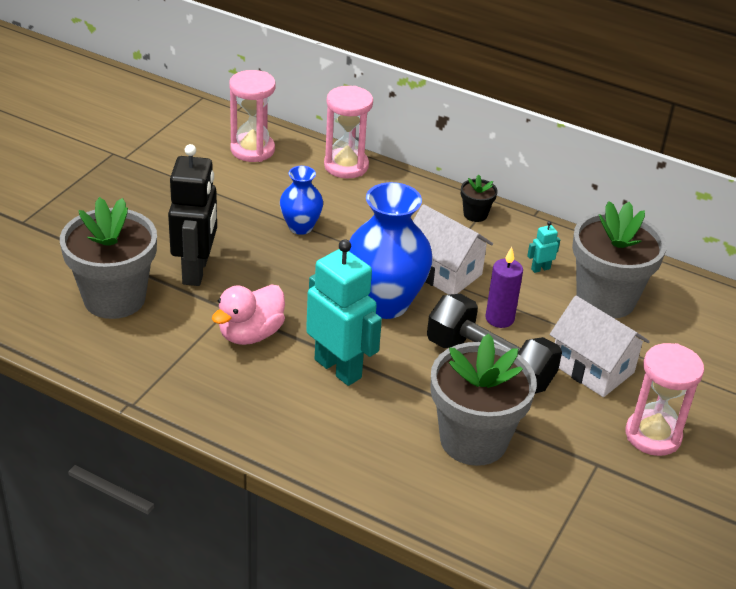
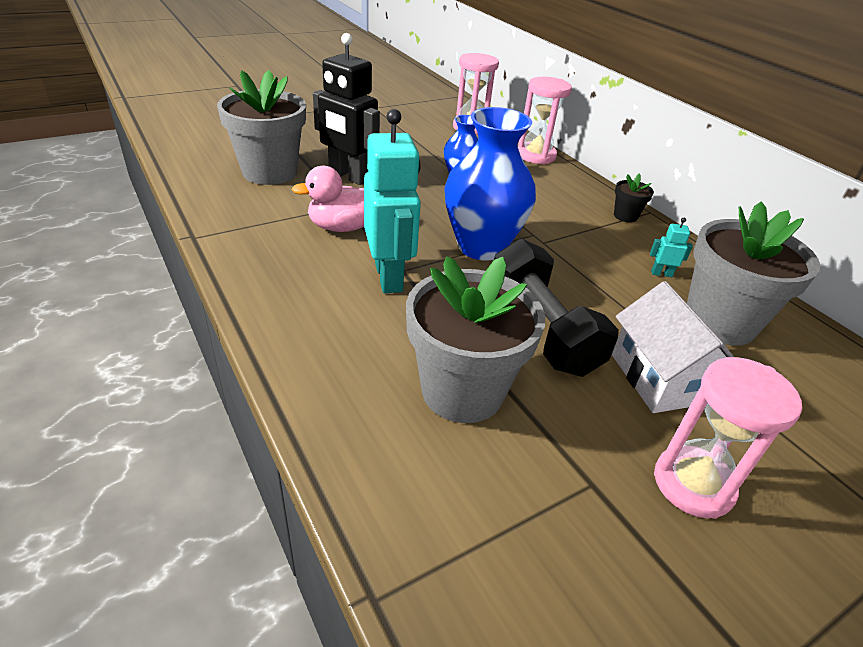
camera: 30 degrees right, 0 degrees up
(196, 271) = (348, 176): black robot -> black robot turned 90 degrees clockwise
(443, 272) = (558, 244): white house -> none
(499, 318) = (585, 297): purple candle -> none

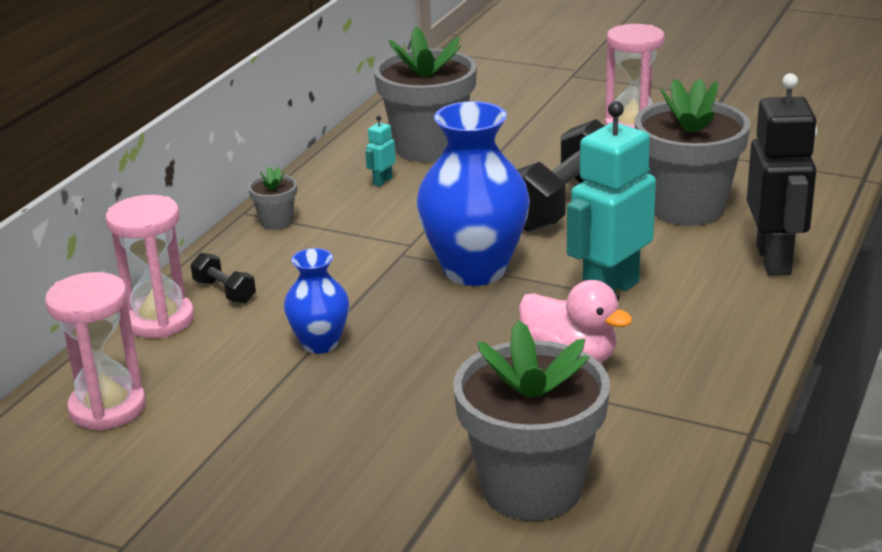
camera: 120 degrees left, 10 degrees down
(348, 176) = (444, 421): black robot -> black robot (774, 260)
(547, 176) = (224, 292): none -> black dumbbell
(625, 216) = (276, 222): black flower pot -> grey flower pot
(659, 378) = (546, 153): white house -> none
(661, 274) = (382, 181): turquoise robot -> turquoise robot turned 60 degrees clockwise

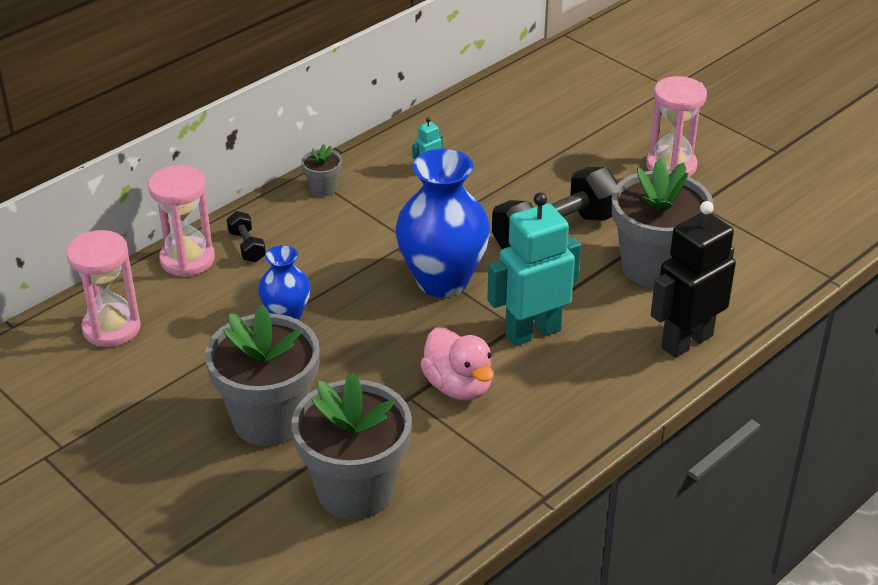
camera: 20 degrees right, 10 degrees up
(428, 147) = (487, 143): grey flower pot -> grey flower pot (269, 419)
(774, 260) = (686, 341): black robot -> black robot turned 150 degrees counterclockwise

